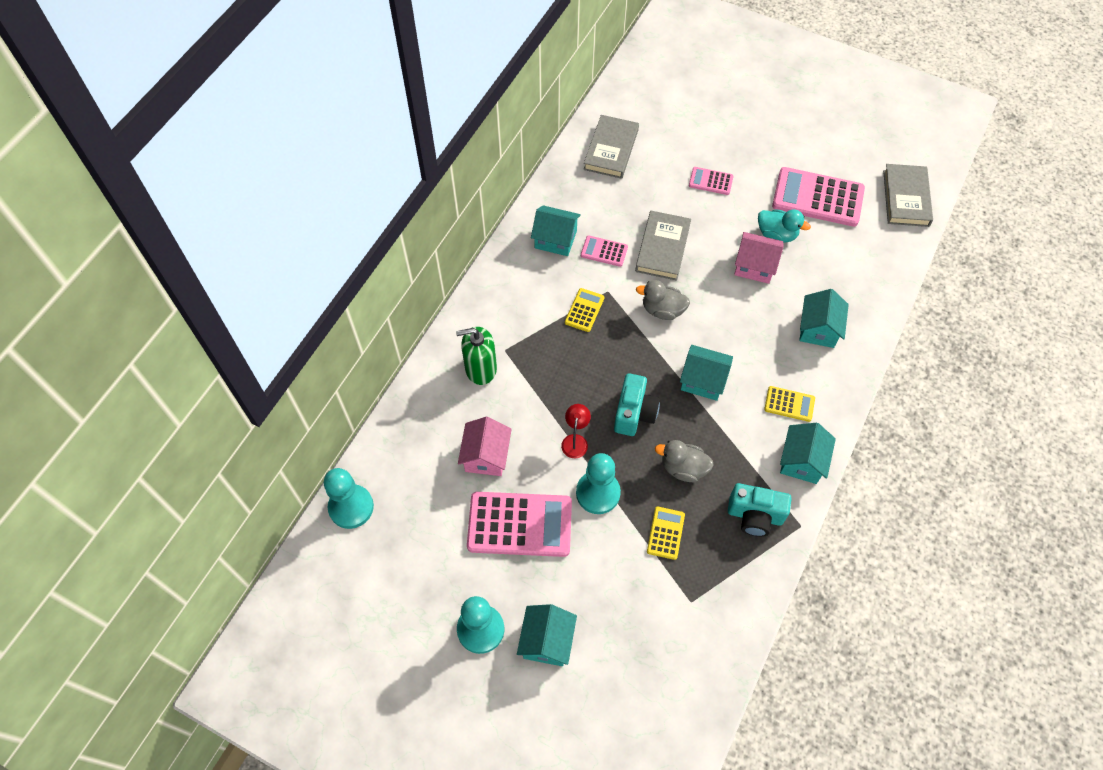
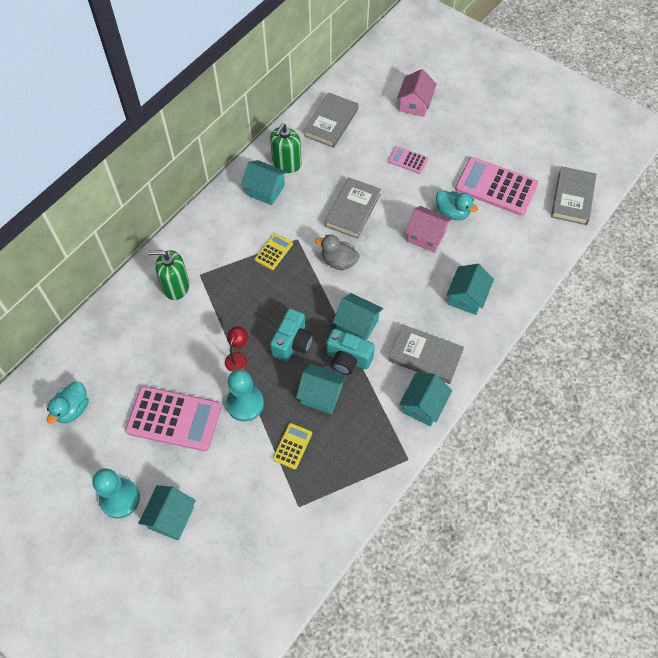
camera: 10 degrees right, 0 degrees up
(351, 507) = (42, 382): turquoise pawn -> none
(396, 533) = (72, 409): none -> turquoise duck
(486, 456) = (161, 358): pink house -> pink house (415, 104)
(572, 204) = (286, 163): none -> green soap dispenser
(604, 251) = (303, 206): pink calculator -> none
(683, 468) = (321, 395): grey duck -> turquoise house
(754, 516) = (371, 444): turquoise camera -> turquoise camera (348, 359)
(789, 404) = (425, 356): yellow calculator -> grey book

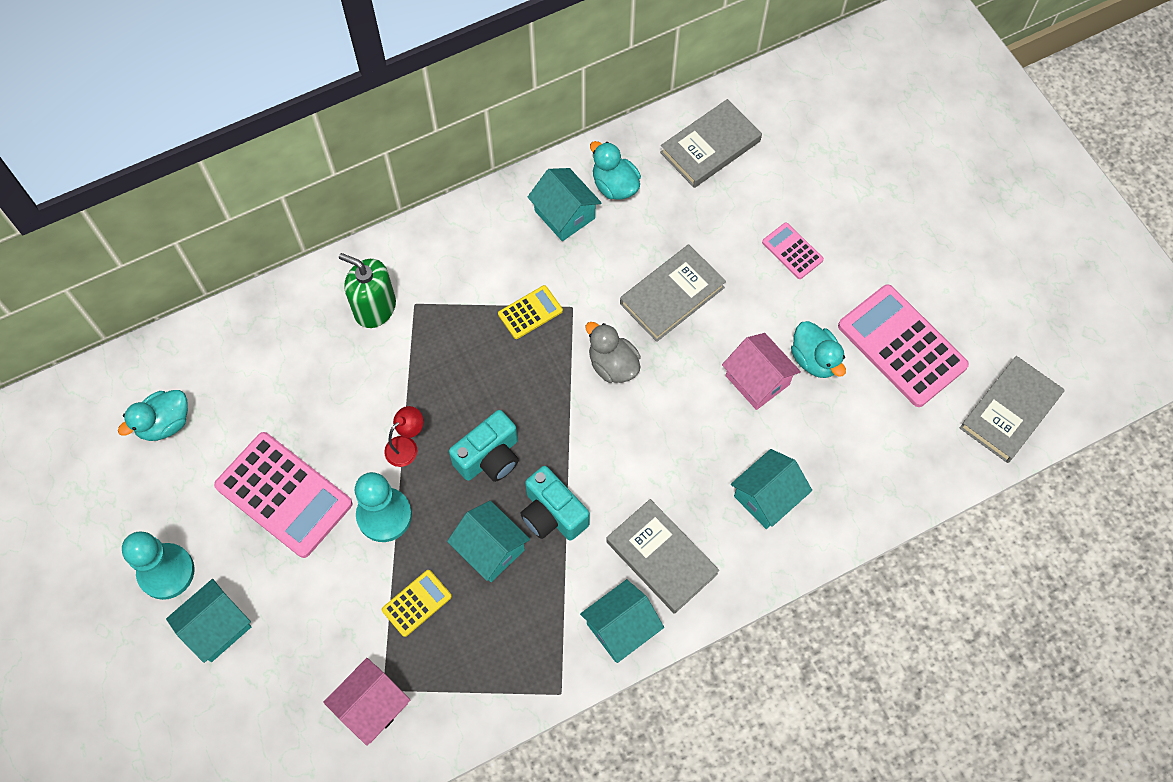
camera: 25 degrees right, 5 degrees up
(286, 163) = (614, 185): green soap dispenser -> turquoise duck
(357, 325) = (590, 470): turquoise house -> none
(415, 104) = (850, 165): pink house -> pink house (371, 706)

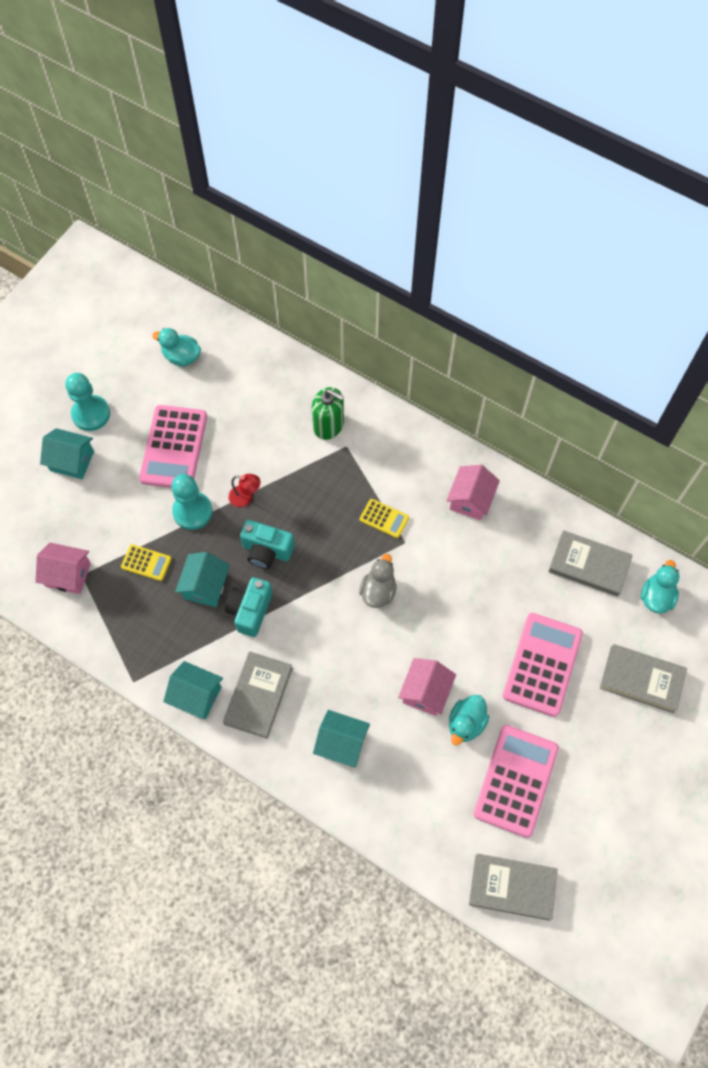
camera: 60 degrees right, 0 degrees up
(375, 308) = (328, 425): green soap dispenser -> green soap dispenser turned 120 degrees clockwise
(564, 214) = (470, 500): turquoise house -> pink house
(614, 185) = (514, 519): turquoise duck -> turquoise duck (656, 596)
(672, 295) = (454, 601): grey book -> grey book (641, 679)
(792, 251) = (542, 664): pink calculator -> pink calculator, size x2.04

